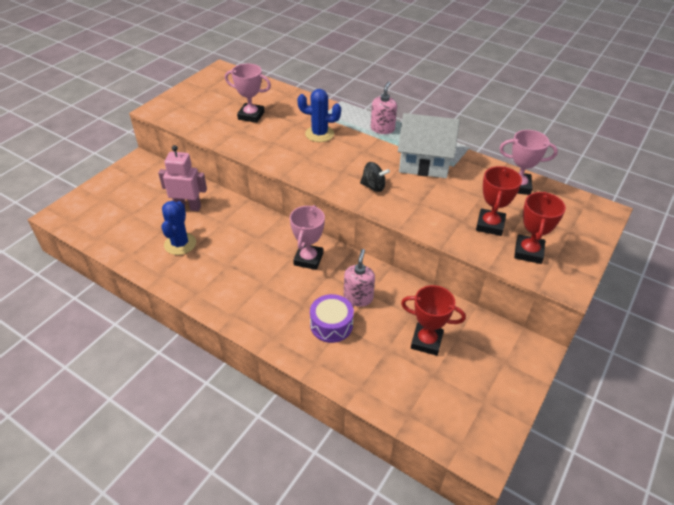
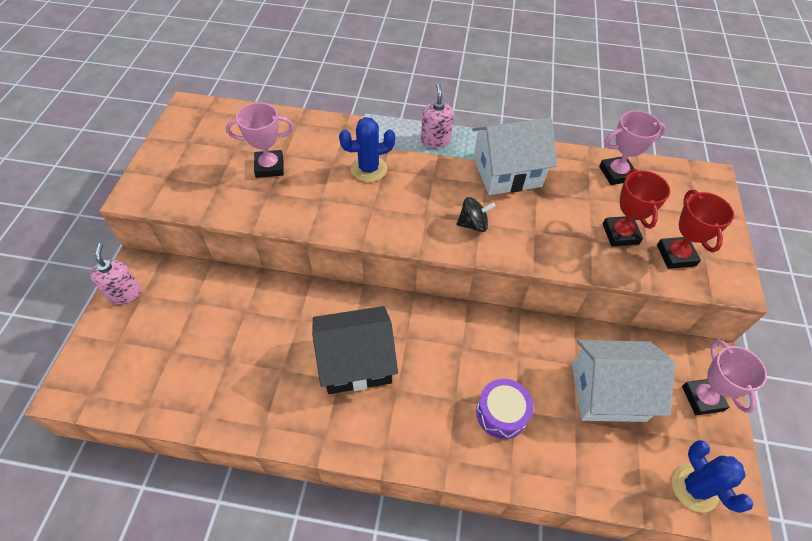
camera: 25 degrees left, 10 degrees up
(180, 244) = (263, 372): blue cactus -> blue cactus (694, 488)
(188, 207) = (242, 314): pink robot -> none
(246, 258) = (356, 361): none -> black house
(308, 259) = (427, 335): pink trophy -> pink trophy (702, 398)
(358, 298) = (509, 365): pink soap dispenser -> pink soap dispenser (124, 293)
(426, 341) = (607, 392): red trophy -> white house

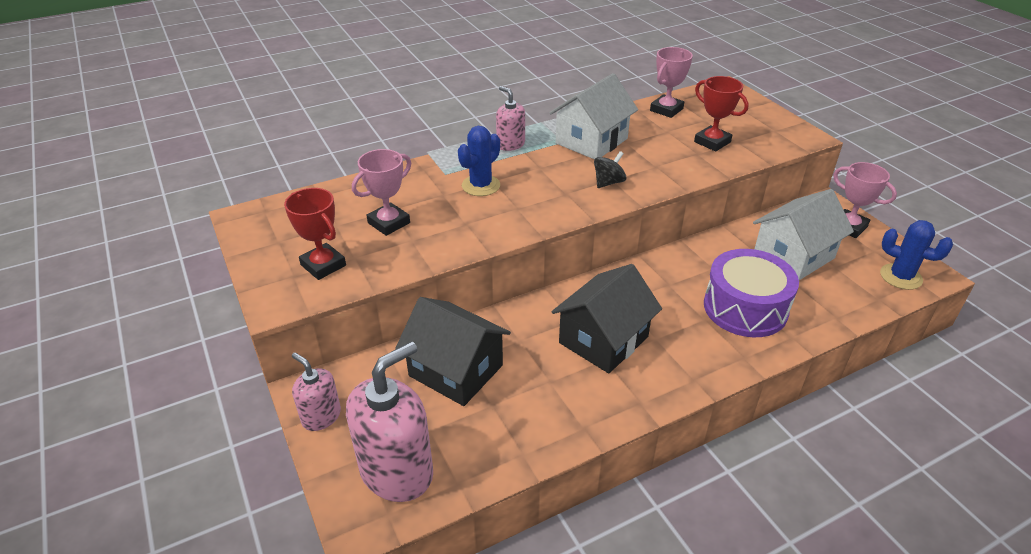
camera: 35 degrees left, 15 degrees down
(123, 368) = (397, 471): none -> pink soap dispenser
(232, 315) = (455, 370): none -> black house
(501, 413) = (745, 308): purple drum -> purple drum, size x1.66
(675, 255) = (759, 138): red trophy -> red trophy (323, 265)

